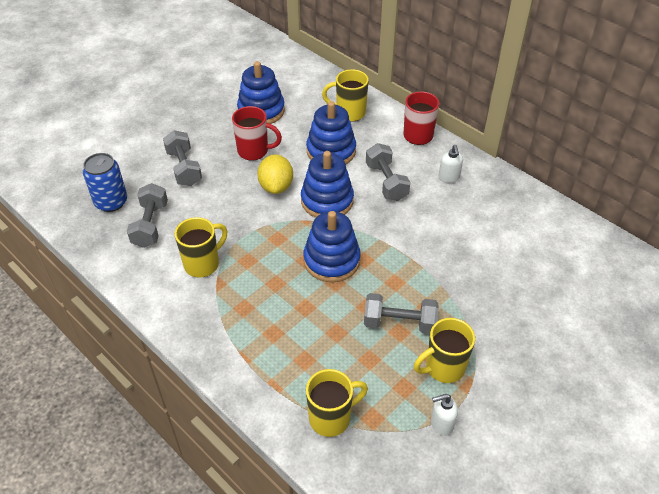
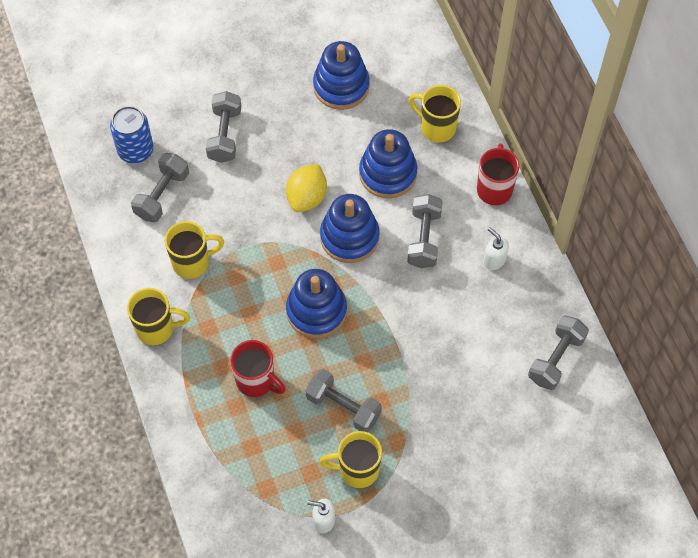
camera: 25 degrees right, 15 degrees up
(254, 151) = (306, 141): red mug -> red mug (256, 381)
(331, 418) = (231, 472): yellow mug -> yellow mug (156, 328)
(449, 178) = (494, 260): white soap dispenser -> white soap dispenser turned 120 degrees clockwise
(542, 224) = (556, 359): none -> grey dumbbell

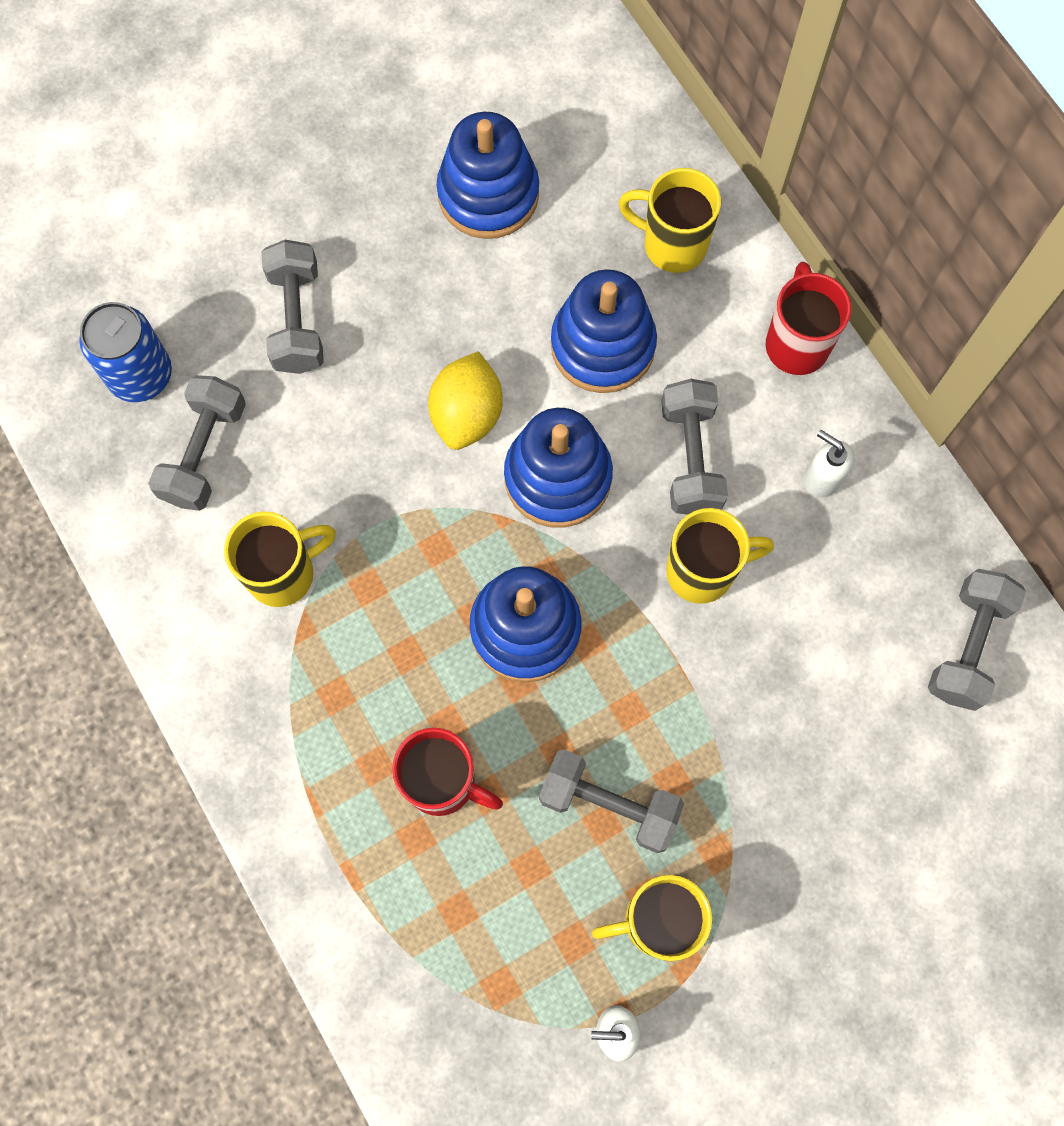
camera: 10 degrees left, 10 degrees up
(156, 328) = (242, 712): yellow mug -> yellow mug (703, 571)

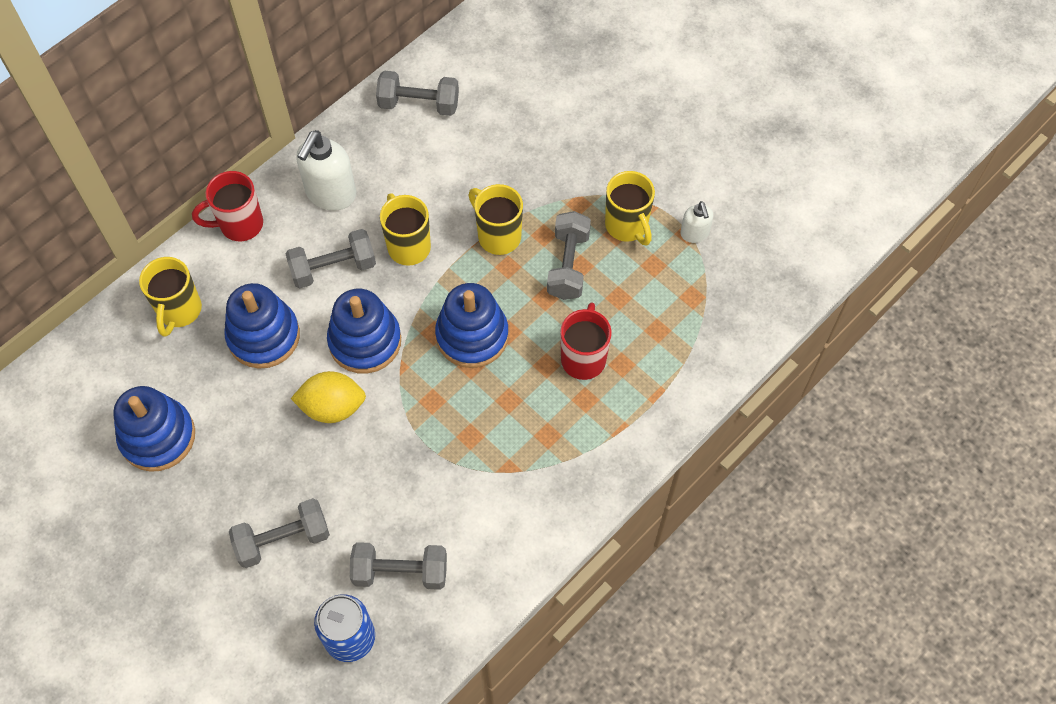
camera: 105 degrees left, 10 degrees down
(283, 573) = (475, 492): yellow mug -> yellow mug (498, 236)
(822, 478) = (330, 194): white soap dispenser -> white soap dispenser, size x1.83

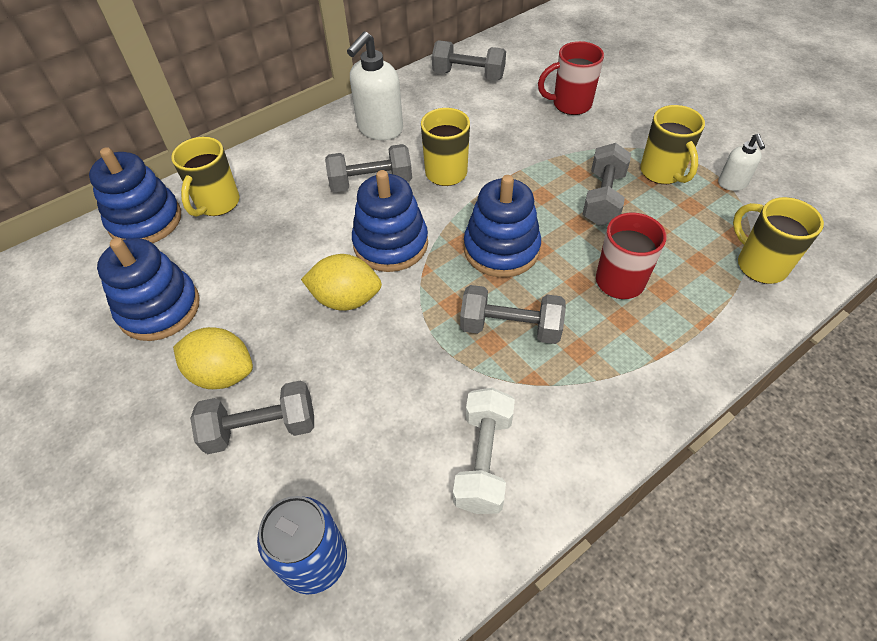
camera: 10 degrees right, 10 degrees down
(236, 494) = (222, 373): none -> yellow lemon
(239, 225) = (292, 144): red mug -> red mug (570, 105)
(264, 336) = (291, 231): blue stacking toy -> blue stacking toy (145, 221)
(400, 572) = (392, 484): grey dumbbell -> grey dumbbell (510, 328)
(472, 543) = (483, 460): none -> white dumbbell
(498, 236) = (533, 170): yellow mug -> yellow mug (759, 265)

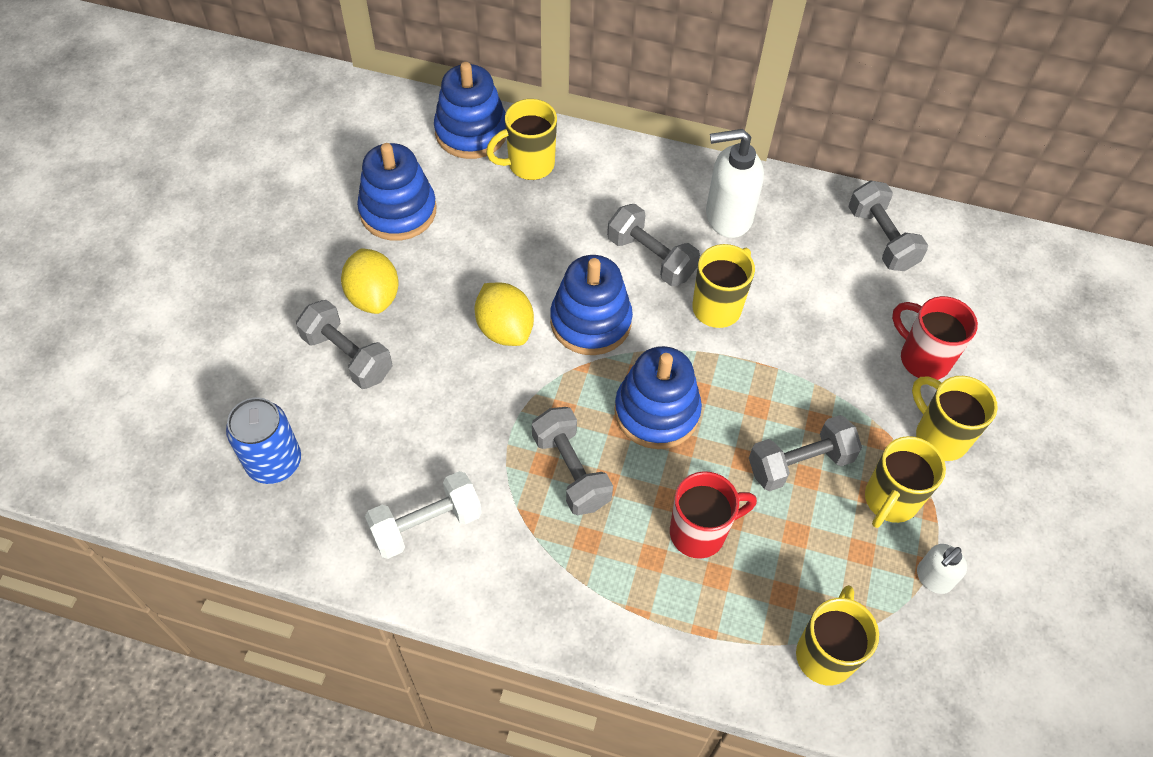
camera: 50 degrees right, 5 degrees up
(631, 127) = (939, 436): none -> yellow mug

